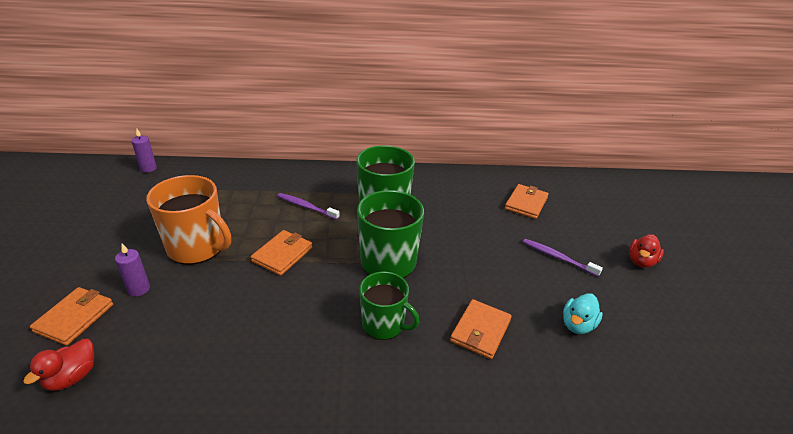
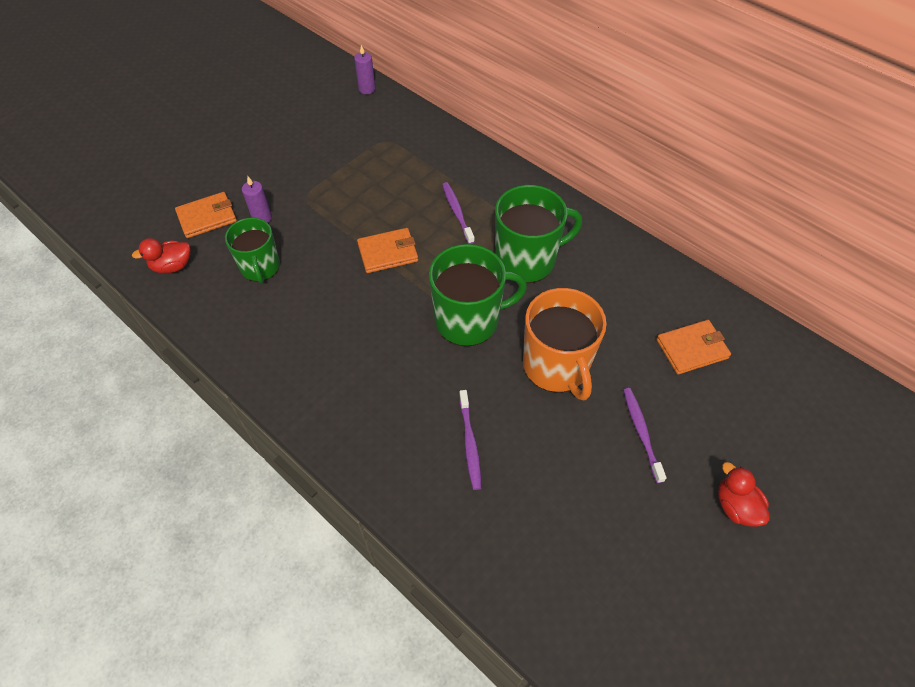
camera: 45 degrees right, 20 degrees up
(197, 247) = (332, 203): orange mug -> orange mug (556, 367)
(384, 324) = (399, 377): green mug -> green mug (260, 267)
(480, 331) = (470, 443): orange wallet -> purple toothbrush
(577, 325) = (566, 508): turquoise duck -> none
(641, 261) = (735, 506): red duck -> red duck turned 75 degrees clockwise

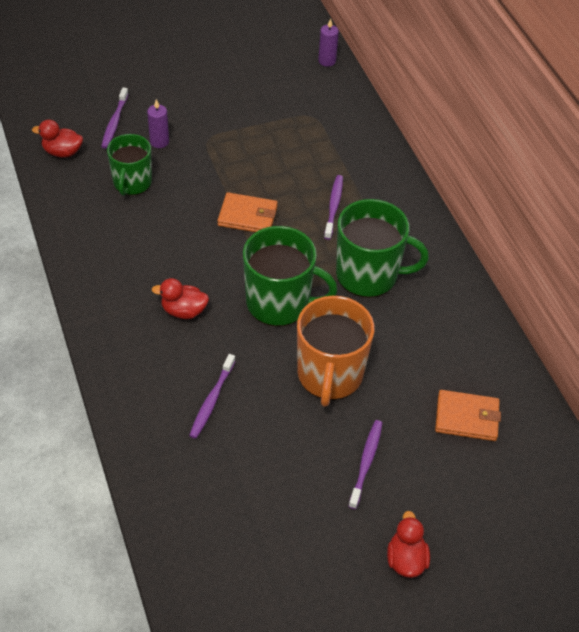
camera: 25 degrees right, 5 degrees down
(207, 217) = (114, 122): orange wallet -> purple toothbrush
(387, 368) = (183, 311): none -> red duck

